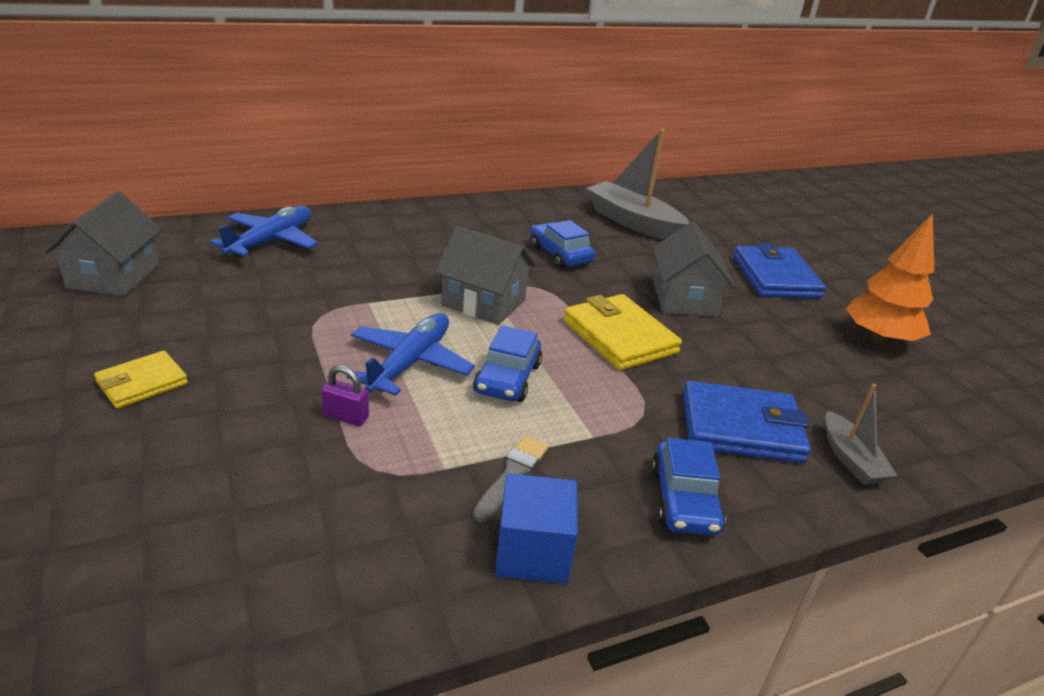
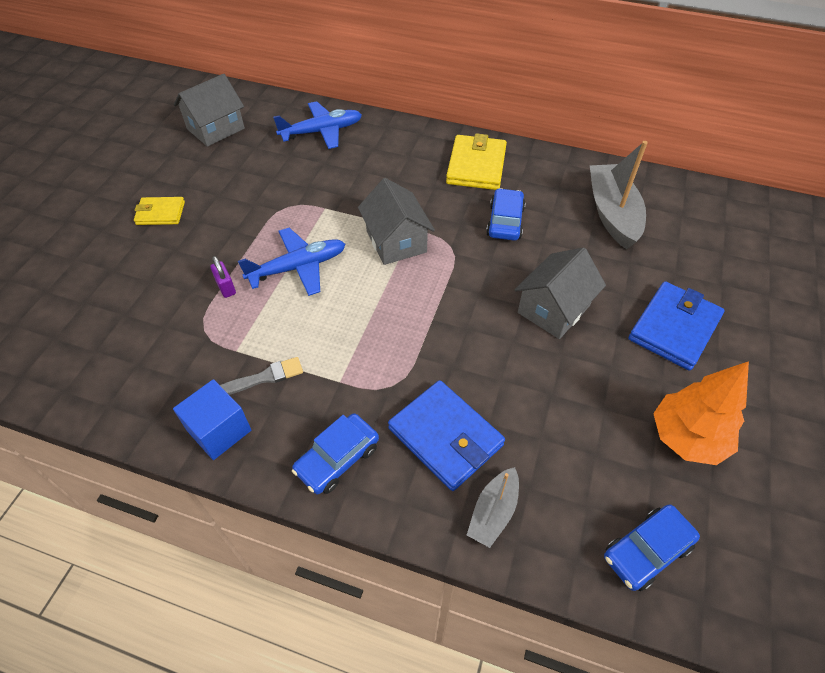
camera: 45 degrees right, 20 degrees up
(507, 378) = (340, 309): blue car -> blue car (646, 551)
(619, 337) = (455, 316): yellow wallet -> yellow wallet (476, 166)

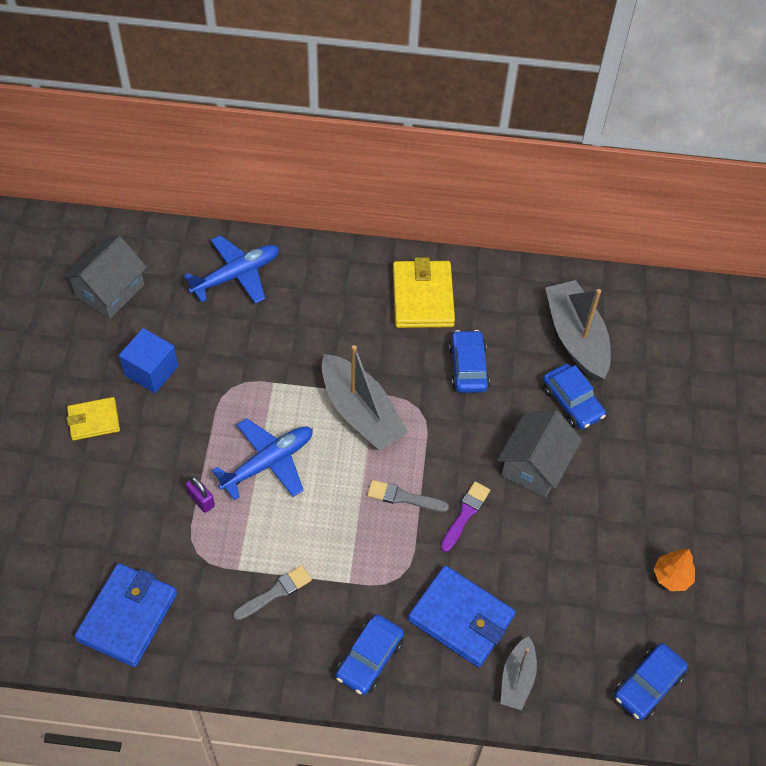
camera: 15 degrees left, 5 degrees up
(219, 430) = (252, 653): blue cube -> blue cube (151, 371)
(396, 241) = (361, 412): grey house -> grey boat
(416, 316) = (403, 497): none -> grey brush
(473, 340) = (465, 514): none -> purple brush
(600, 263) = (572, 402): none -> blue car
(674, 328) = (650, 465): blue wallet -> blue wallet (127, 616)
(687, 438) = (671, 577): orange tree -> orange tree, size x0.57

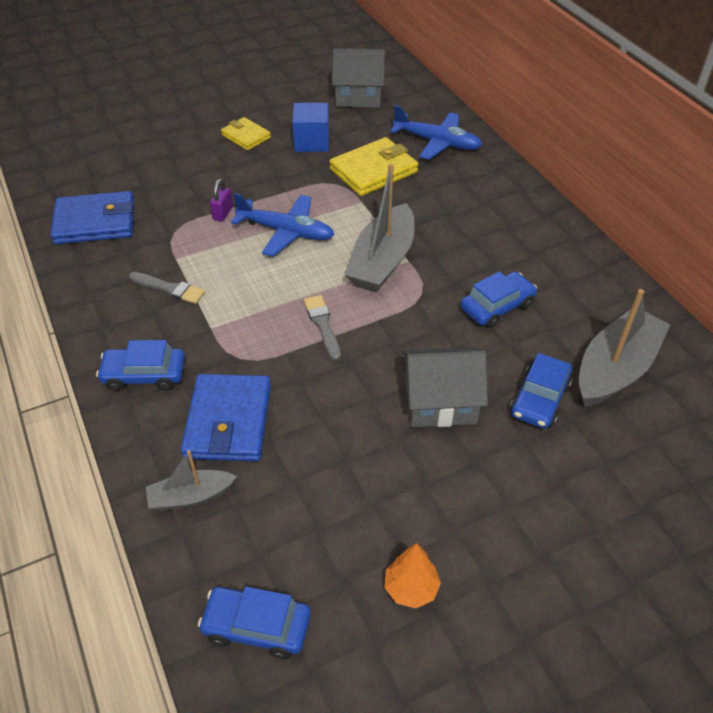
camera: 60 degrees right, 10 degrees down
(422, 297) = (535, 246): yellow wallet -> yellow wallet (373, 171)
(465, 514) = (341, 374): purple brush -> none

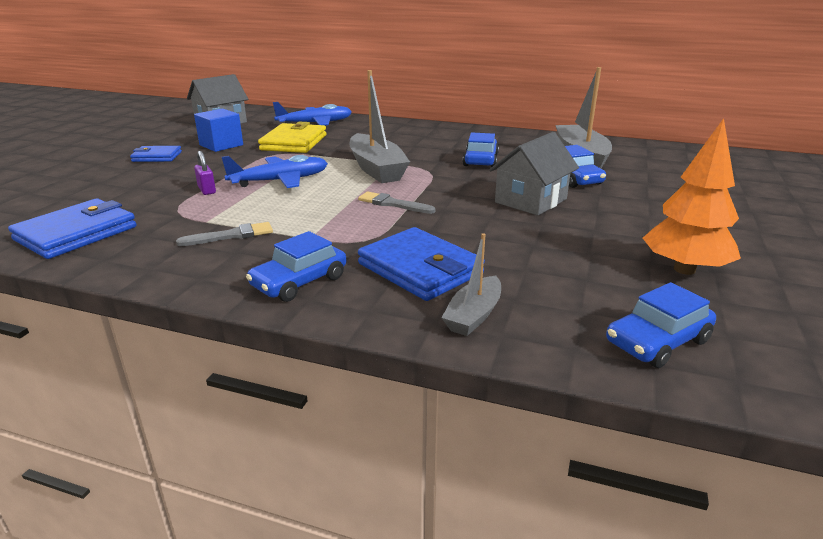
camera: 45 degrees left, 20 degrees down
(246, 136) = (157, 157): yellow wallet -> blue wallet
(411, 588) = (684, 269): orange tree -> orange tree, size x1.75

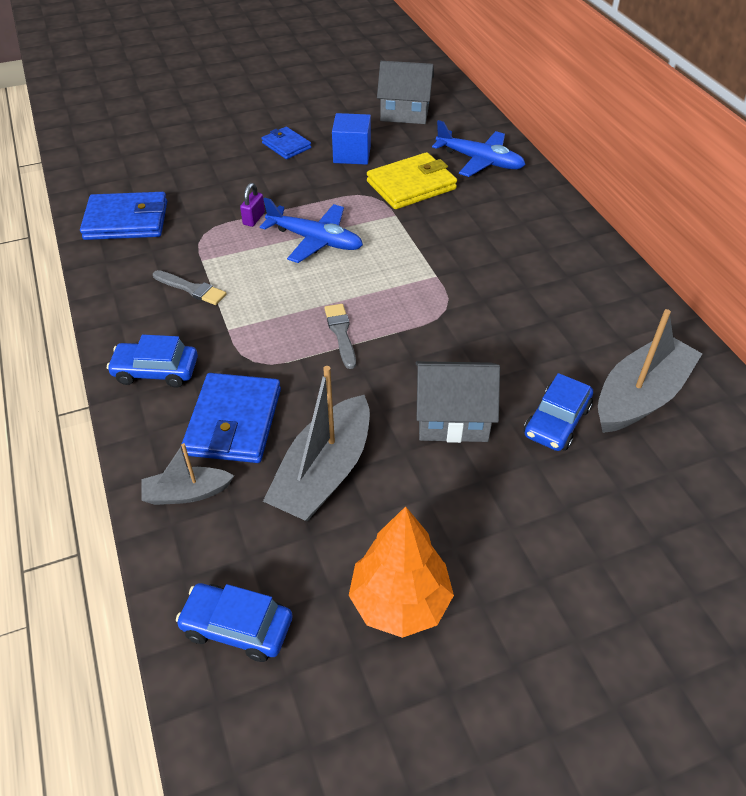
camera: 50 degrees right, 20 degrees up
(376, 169) = (409, 274): grey boat -> grey boat (324, 473)
(480, 160) = (522, 326): blue car -> none

